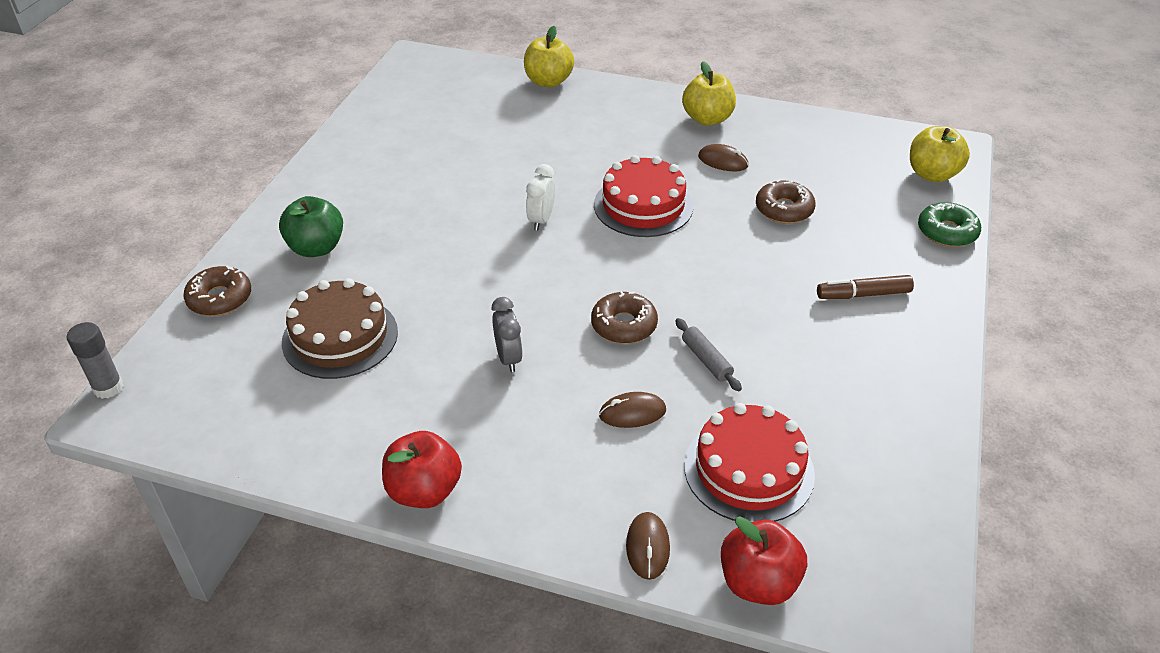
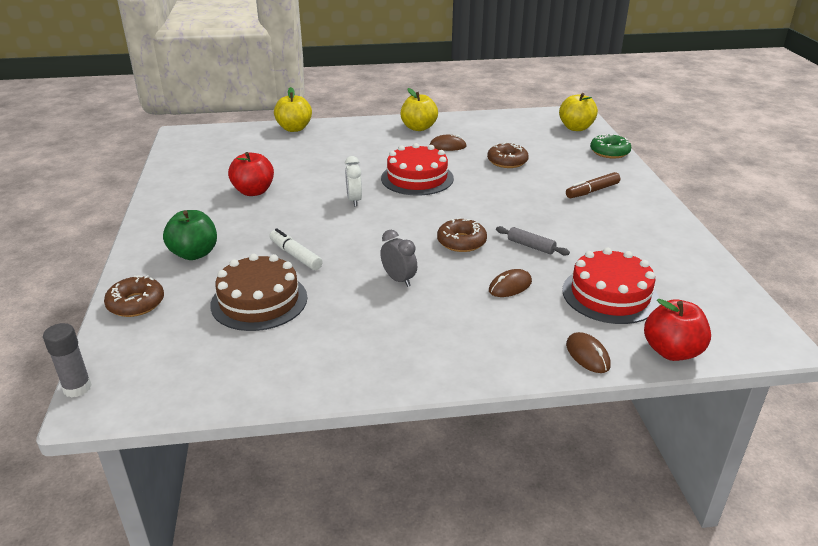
camera: 25 degrees left, 10 degrees down
(419, 284) = (295, 255): none -> white marker
(424, 491) = (405, 373): red apple -> red apple (253, 191)

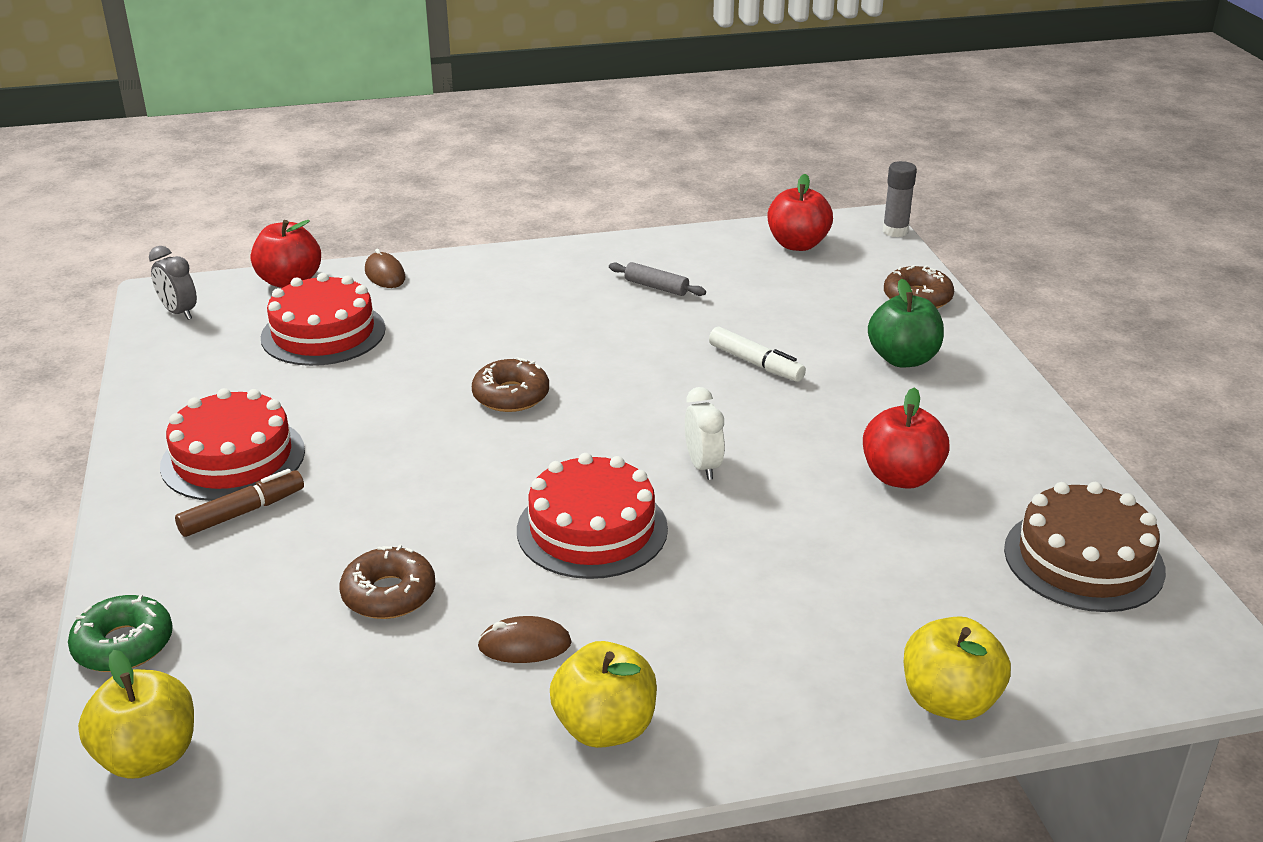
camera: 175 degrees right, 0 degrees up
(189, 373) = (797, 244): none -> red apple
(259, 301) = (770, 307): brown cake -> brown cake (1083, 560)
(398, 280) = (600, 338): grey clock -> grey clock (179, 312)
(510, 286) = (451, 337): brown mouse -> none
(531, 246) = (404, 394): grey rolling pin -> grey rolling pin (656, 287)
(615, 215) = (233, 458): none -> red cake

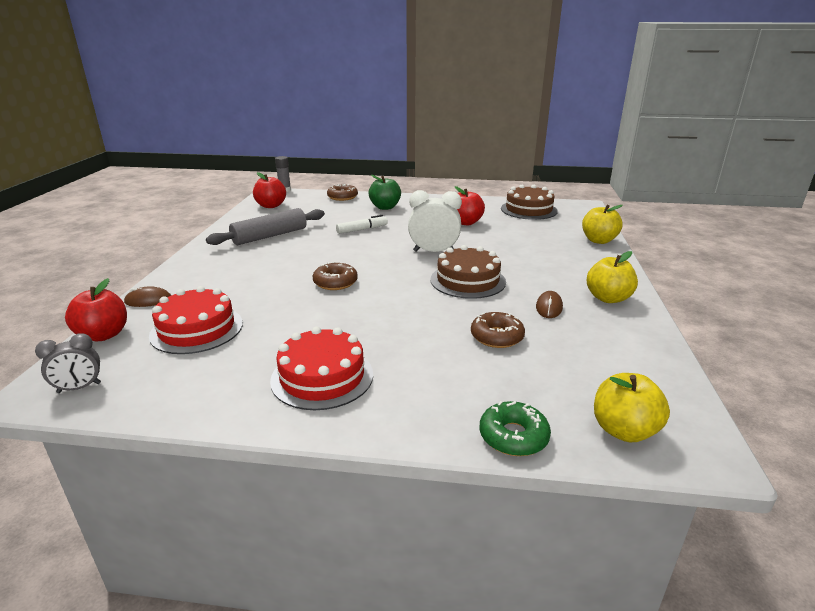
camera: 70 degrees left, 5 degrees down
(242, 513) = (390, 378): brown marker -> none
(592, 529) = (467, 280): red cake -> brown cake
(656, 287) = (270, 236): grey rolling pin -> grey rolling pin, size x2.09
(703, 466) = (434, 252): white clock -> white clock, size x1.64

